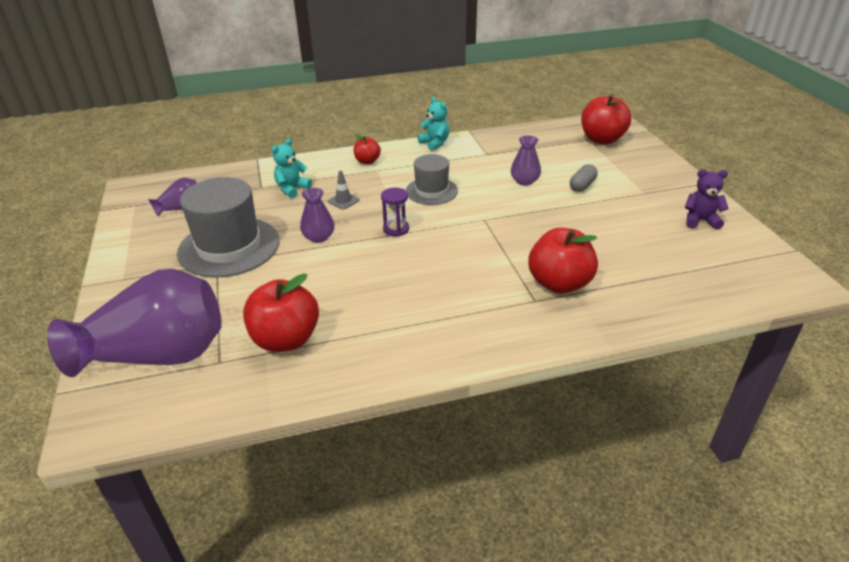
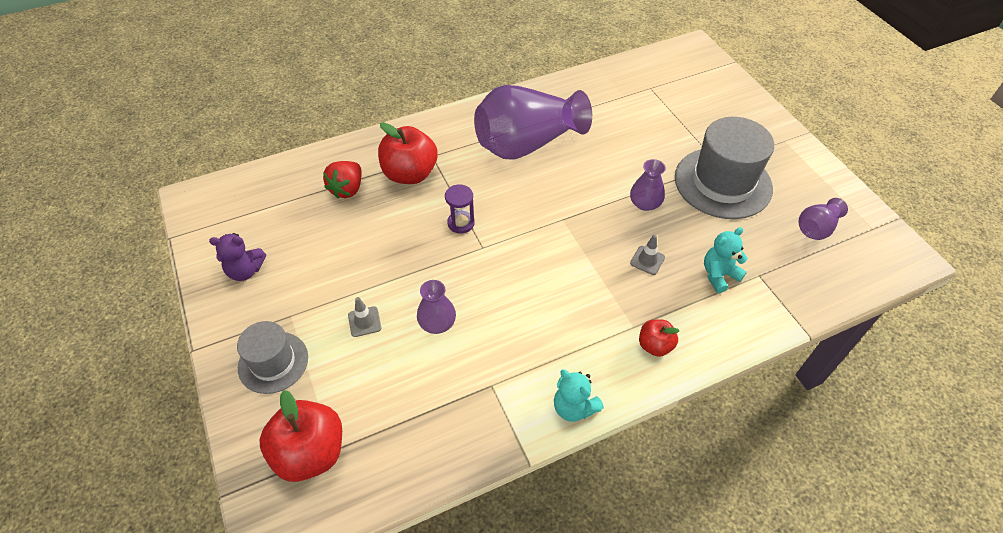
camera: 170 degrees right, 15 degrees up
(157, 354) = (696, 88): purple vase -> purple vase (527, 143)
(286, 339) = (614, 106): red apple -> none
(292, 189) = (719, 275): turquoise teddy bear -> turquoise teddy bear turned 150 degrees counterclockwise
(396, 229) = (572, 222): purple hourglass -> purple hourglass (461, 223)
(431, 191) = (550, 290): grey hat -> grey hat (273, 362)
(582, 186) = (364, 321): grey capsule -> grey traffic cone
(628, 275) = (347, 189): none -> red strawberry

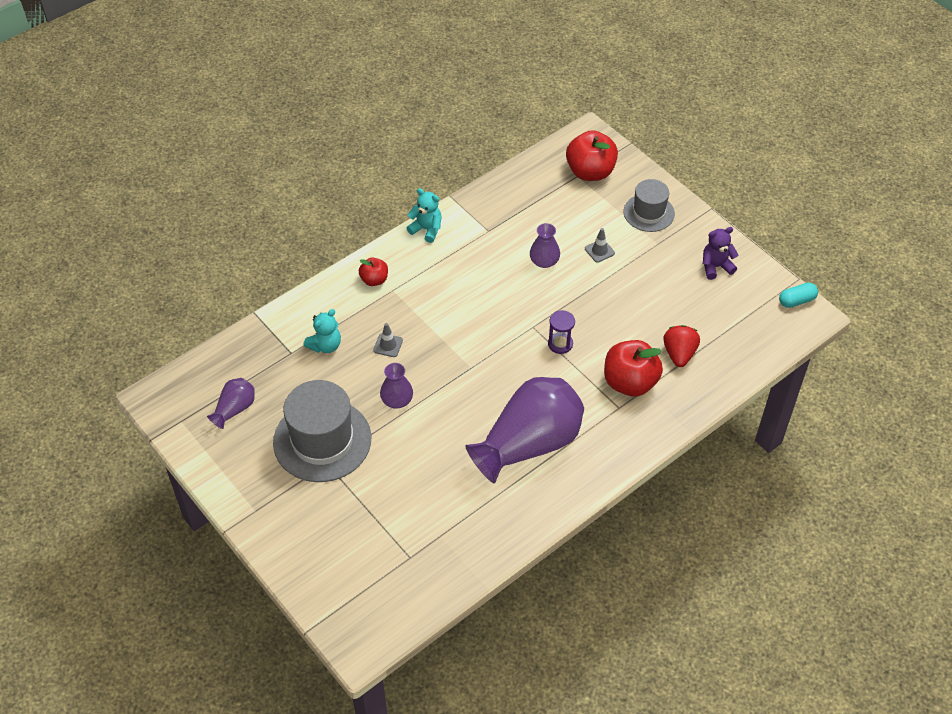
camera: 165 degrees right, 0 degrees up
(193, 215) = (796, 301): none -> turquoise capsule

